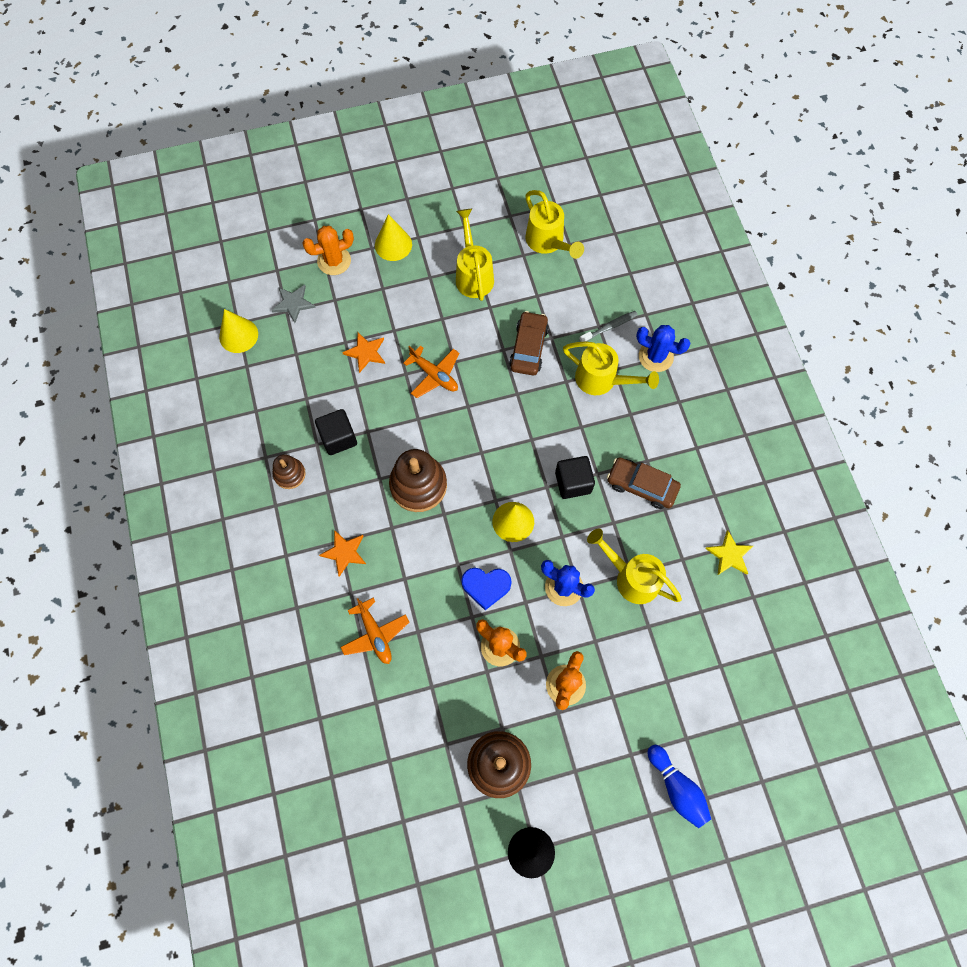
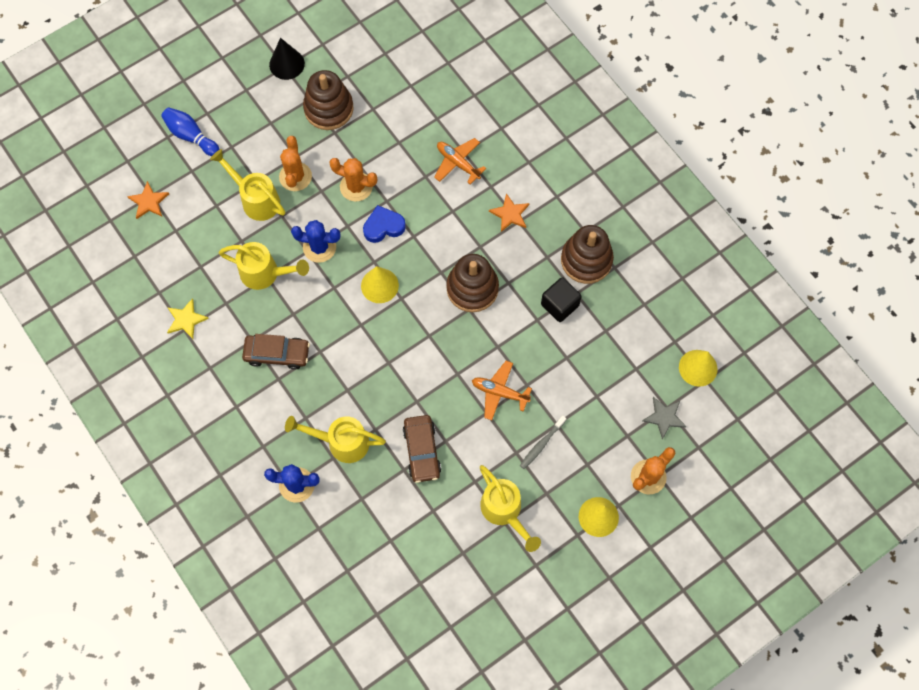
camera: 160 degrees right, 0 degrees up
(289, 474) = (586, 260): brown stacking toy -> brown stacking toy, size x1.79
(366, 352) = (572, 392): orange star -> orange star (149, 202)
(548, 242) = (442, 577): yellow watering can -> yellow watering can (256, 199)
(573, 482) = (339, 336): black cube -> none
(609, 327) = (350, 501): grey toothbrush -> grey toothbrush (541, 444)

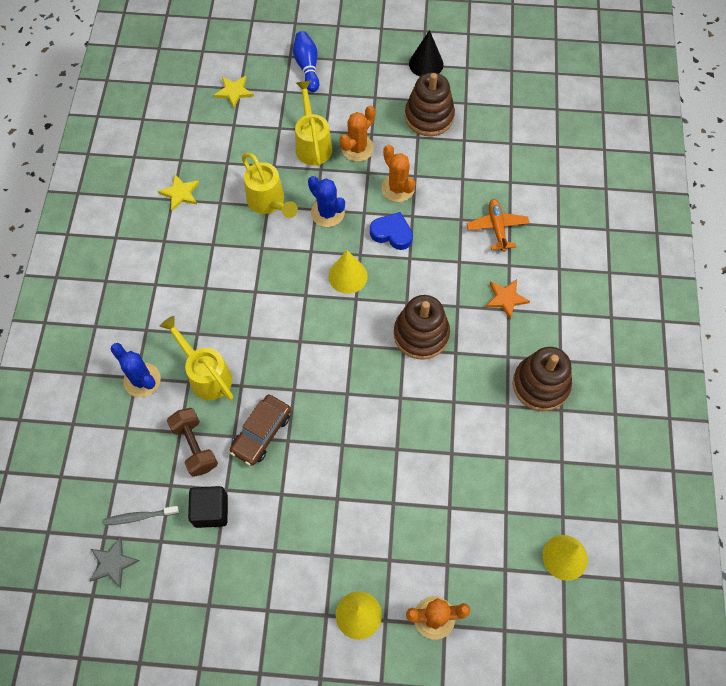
camera: 40 degrees right, 5 degrees down
(149, 202) = (234, 92): orange star -> yellow star
(277, 354) = (221, 268): brown car -> none
(382, 499) = (195, 446): none -> brown dumbbell
(499, 392) = (368, 437): orange plane -> none
(504, 511) = (283, 540): yellow watering can -> none
(541, 444) = (365, 509): grey toothbrush -> grey toothbrush (140, 517)
(559, 305) = (484, 404): black cube -> black cube (211, 511)
(664, 417) = (495, 576): grey star -> grey star (113, 563)

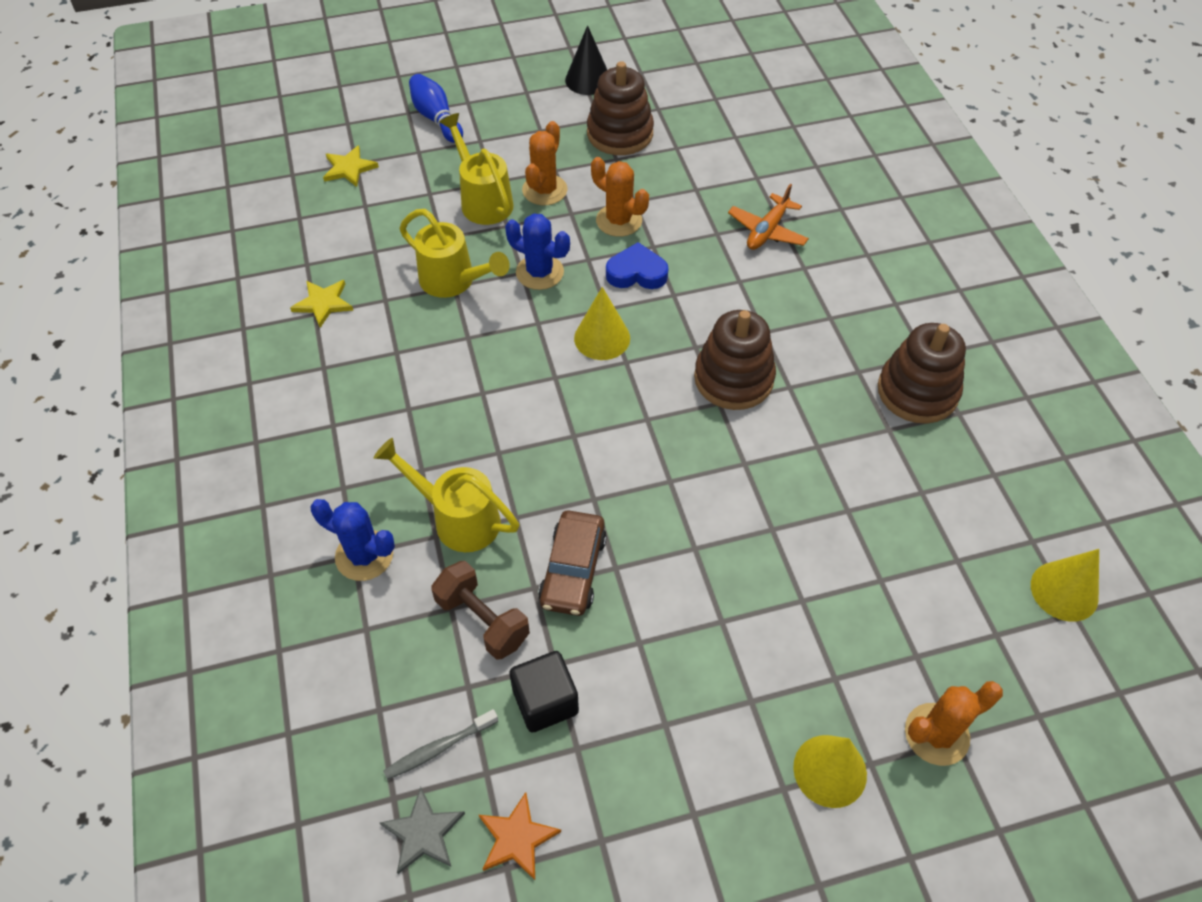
camera: 20 degrees left, 10 degrees down
(497, 228) = (767, 231): orange plane -> orange plane turned 120 degrees counterclockwise
(506, 298) = (820, 306): orange star -> orange star (517, 838)

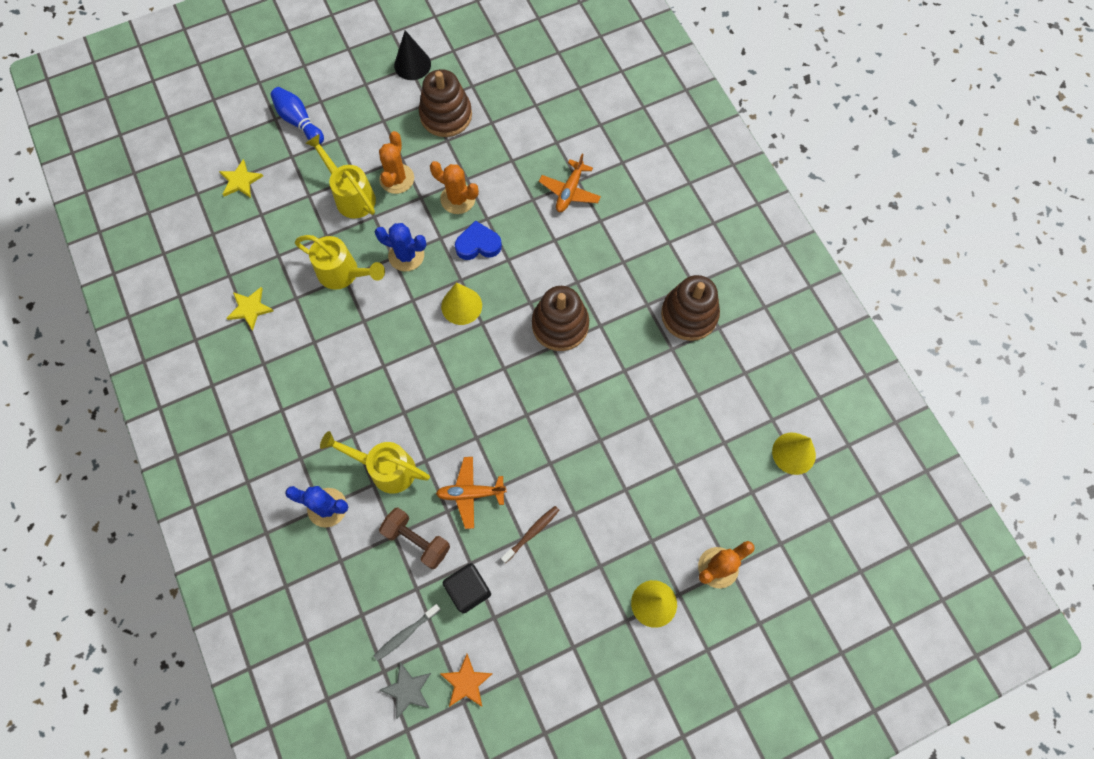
camera: 10 degrees left, 15 degrees up
(573, 570) = (471, 493): brown car -> orange plane
(653, 637) = (531, 533): none -> brown toothbrush

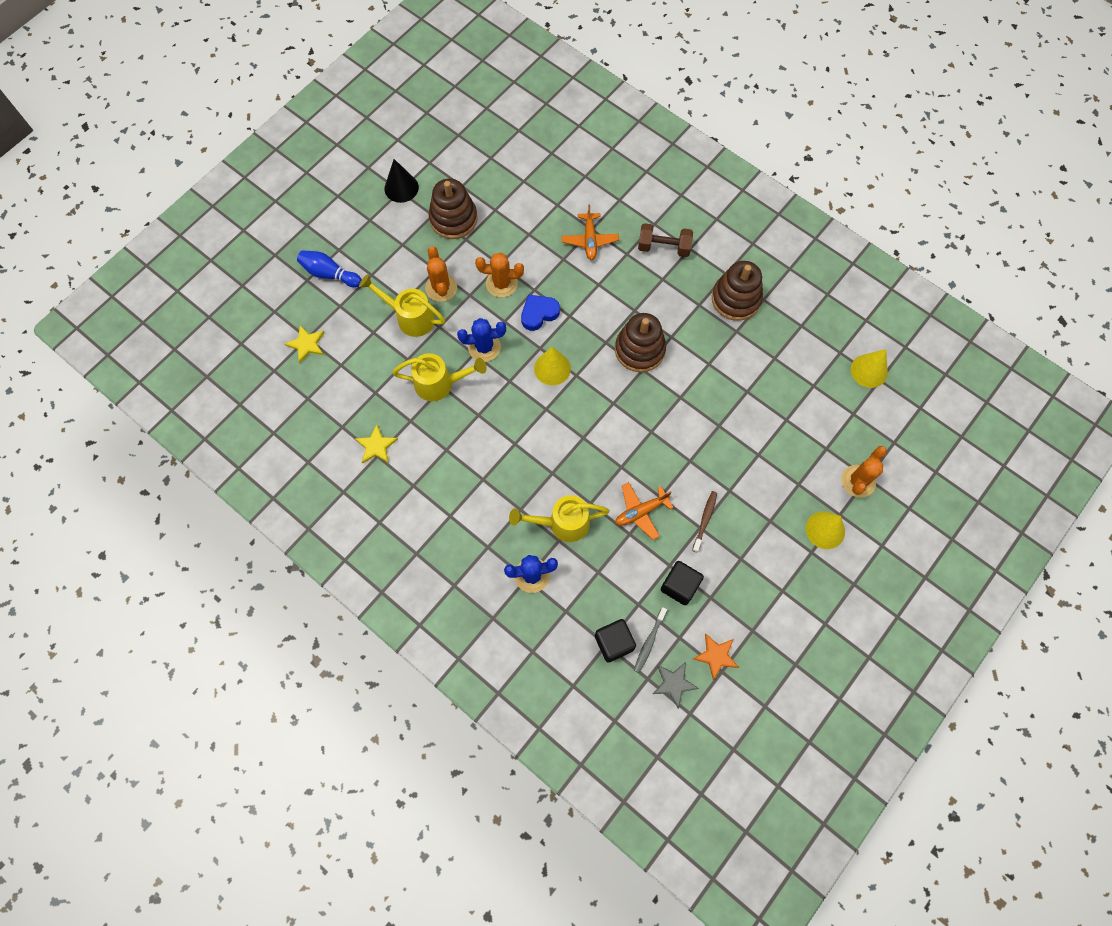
camera: 25 degrees left, 0 degrees up
(370, 617) = (614, 643): none -> black cube
(417, 540) = (618, 567): brown dumbbell -> brown dumbbell (663, 247)

